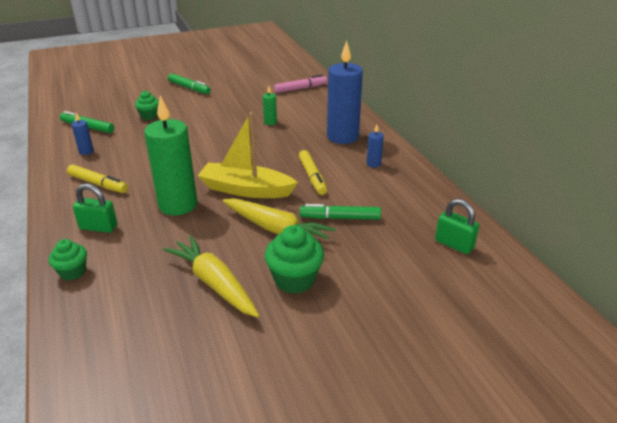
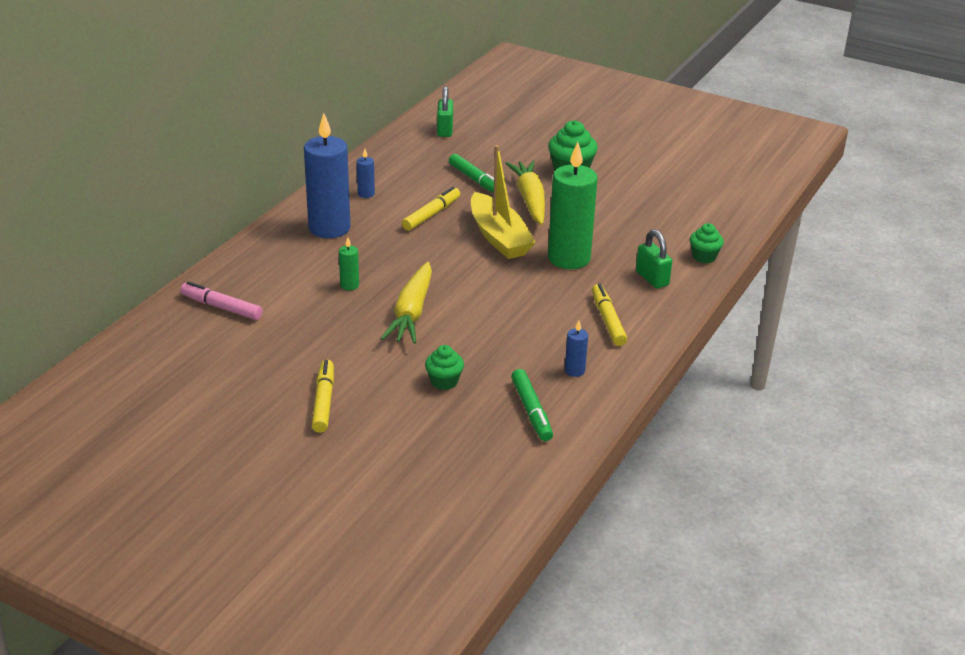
camera: 130 degrees left, 0 degrees up
(189, 88) = (323, 401): green marker -> yellow marker
(214, 283) = (620, 197): yellow carrot -> yellow carrot (411, 313)

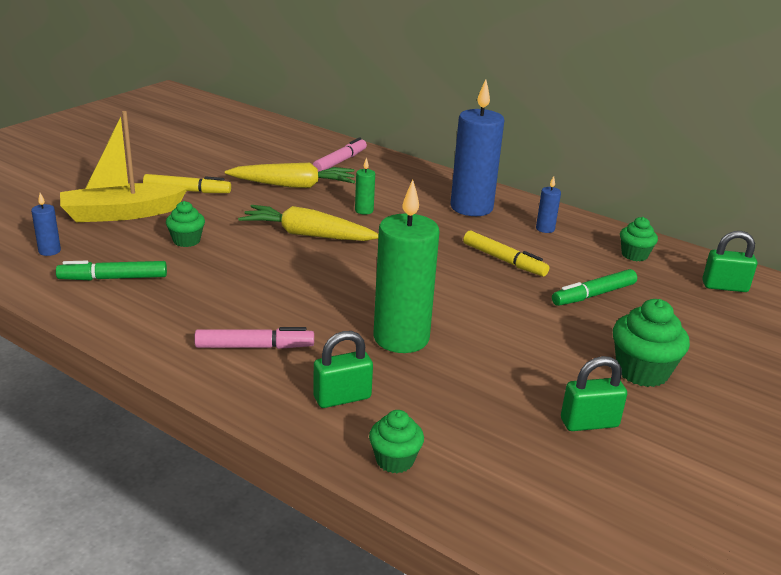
camera: 95 degrees right, 5 degrees down
(404, 159) = (634, 255): none -> green cupcake
(499, 237) = (454, 296): yellow boat -> yellow boat (121, 214)
(530, 199) = (550, 328): yellow carrot -> yellow carrot (294, 185)
(574, 371) = (166, 311): blue candle -> blue candle (49, 251)
(607, 320) = (254, 347): yellow marker -> pink marker
(635, 192) = (589, 423): none -> green padlock

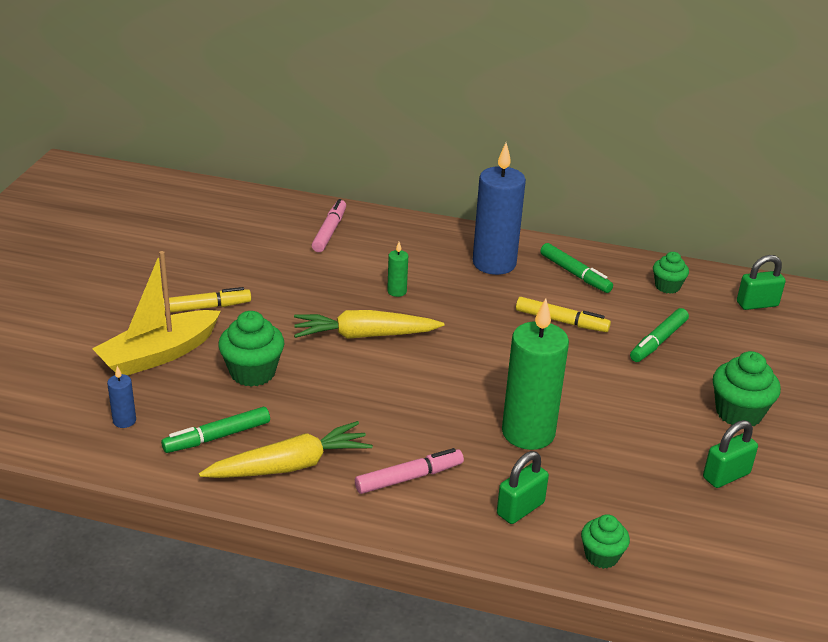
camera: 20 degrees left, 5 degrees up
(186, 241) = (252, 372): green cupcake -> green cupcake, size x1.60
(294, 185) = (306, 275): yellow carrot -> yellow carrot (290, 465)
(545, 229) = (575, 274): blue candle -> green marker

